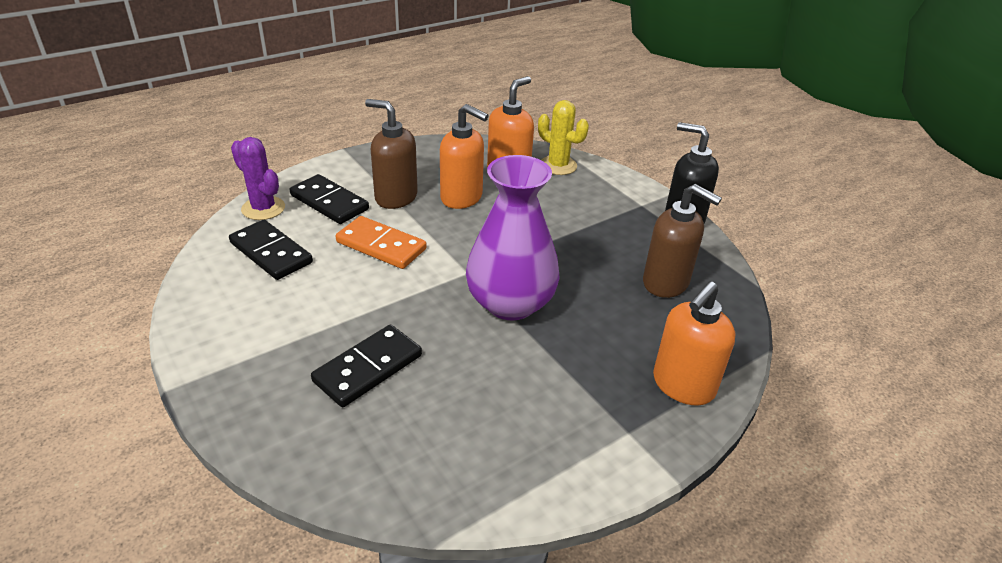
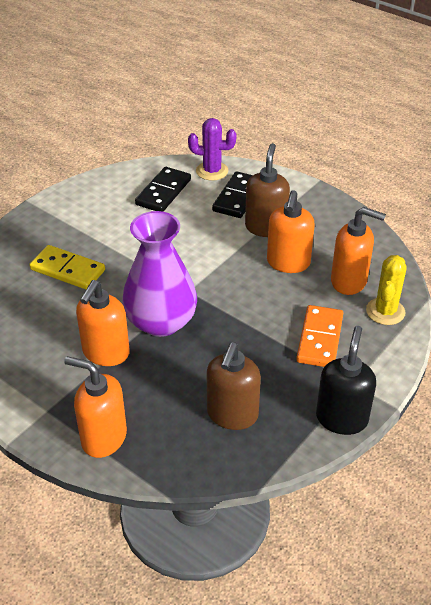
camera: 75 degrees right, 5 degrees up
(263, 208) = (212, 171): purple cactus -> purple cactus turned 75 degrees clockwise
(368, 368) = (68, 270): black domino -> yellow domino
(381, 246) = (198, 238): orange domino -> orange domino (319, 339)
(545, 359) = (105, 353): none -> orange soap dispenser

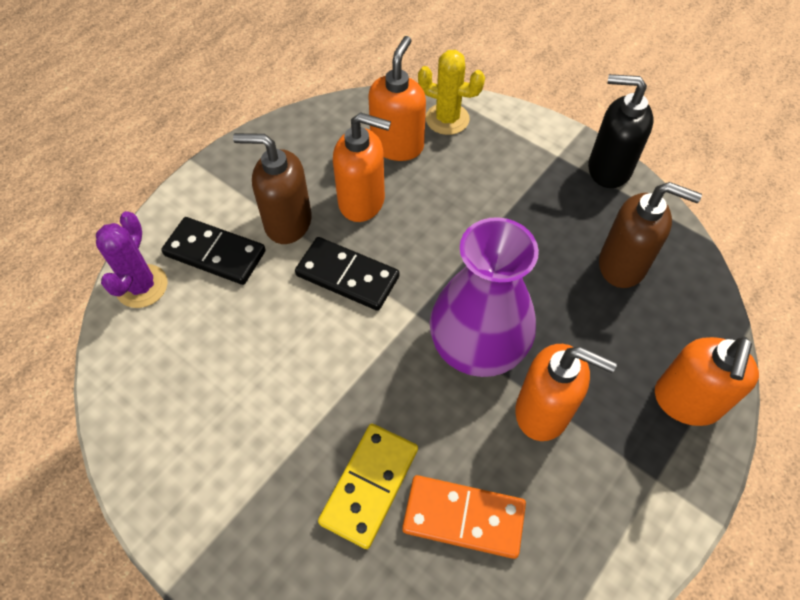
camera: 90 degrees left, 15 degrees up
(163, 192) = (185, 353): black domino -> black domino (347, 276)
(319, 339) = (494, 179): orange domino -> orange domino (463, 518)

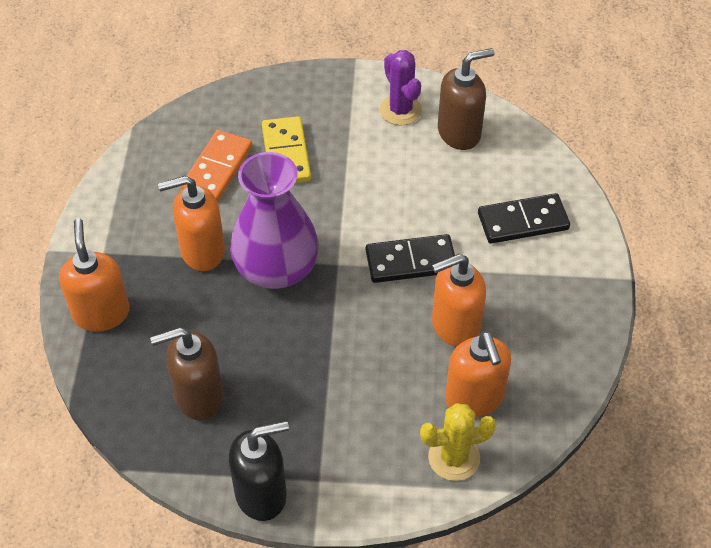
camera: 145 degrees right, 5 degrees down
(142, 286) = (545, 173): purple cactus -> purple cactus (400, 110)
(287, 222) = (495, 274): brown soap dispenser -> brown soap dispenser (459, 133)
(463, 518) = (217, 168): orange domino -> orange domino turned 45 degrees counterclockwise

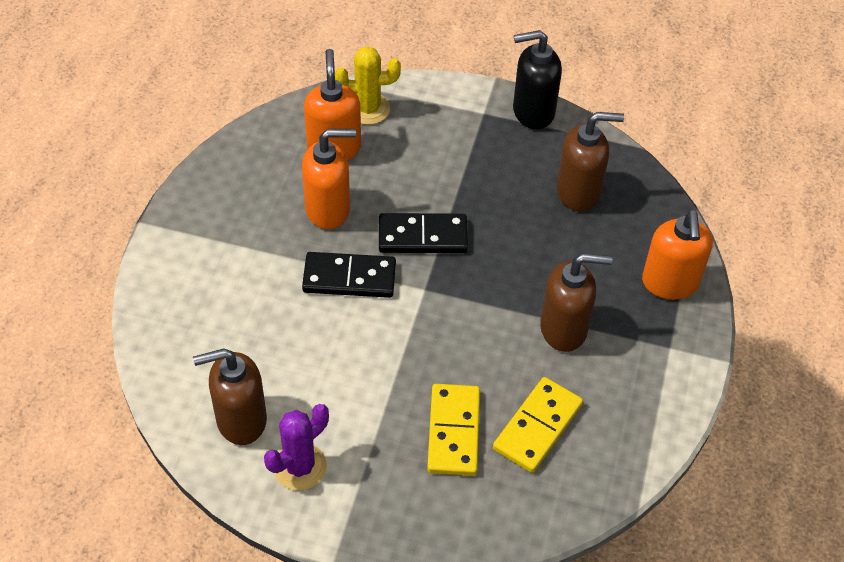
camera: 170 degrees left, 0 degrees up
(202, 251) = (564, 329): orange soap dispenser -> brown soap dispenser
(217, 168) = (538, 427): orange domino -> yellow domino
(276, 268) = (489, 296): purple vase -> none
(400, 110) = (300, 467): purple cactus -> purple cactus turned 60 degrees clockwise
(523, 221) = (217, 298): black domino -> black domino (422, 236)

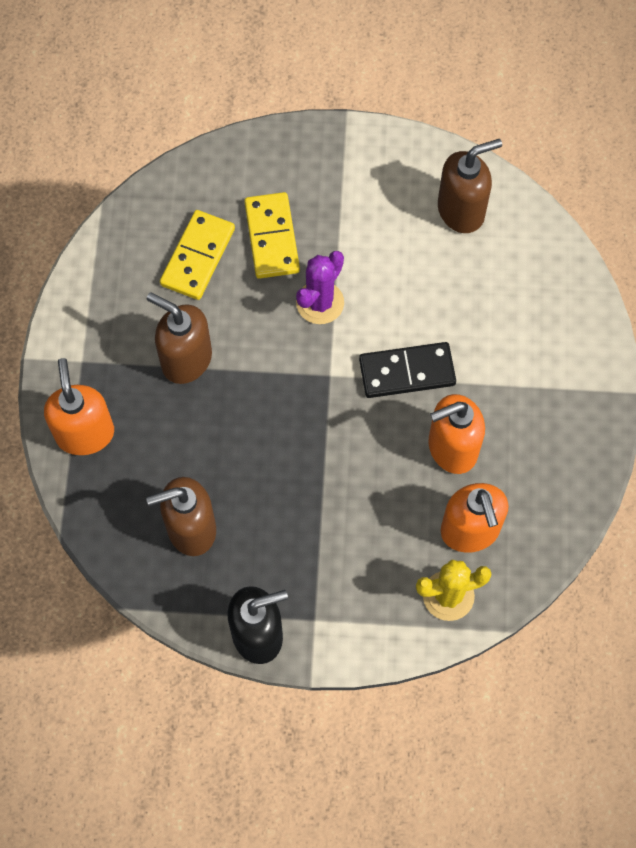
camera: 170 degrees right, 15 degrees up
(300, 467) = (397, 181): purple cactus -> purple cactus (320, 303)
(422, 236) = (346, 436): black domino -> none
(564, 329) = (186, 359): brown soap dispenser -> brown soap dispenser turned 45 degrees clockwise

